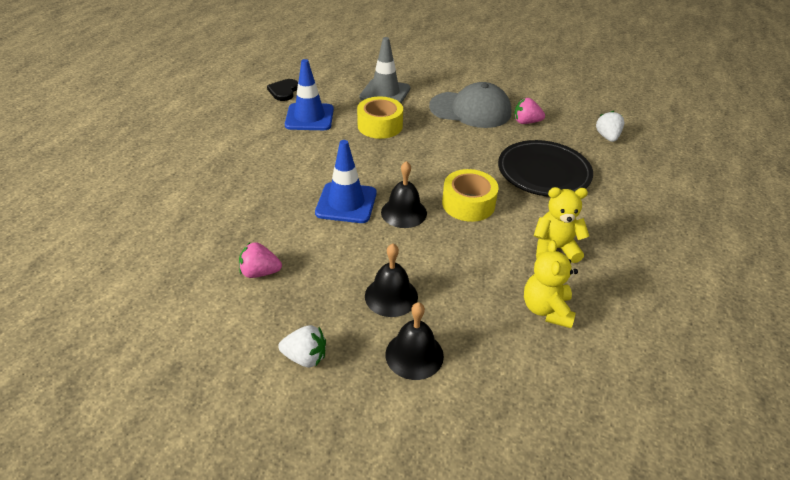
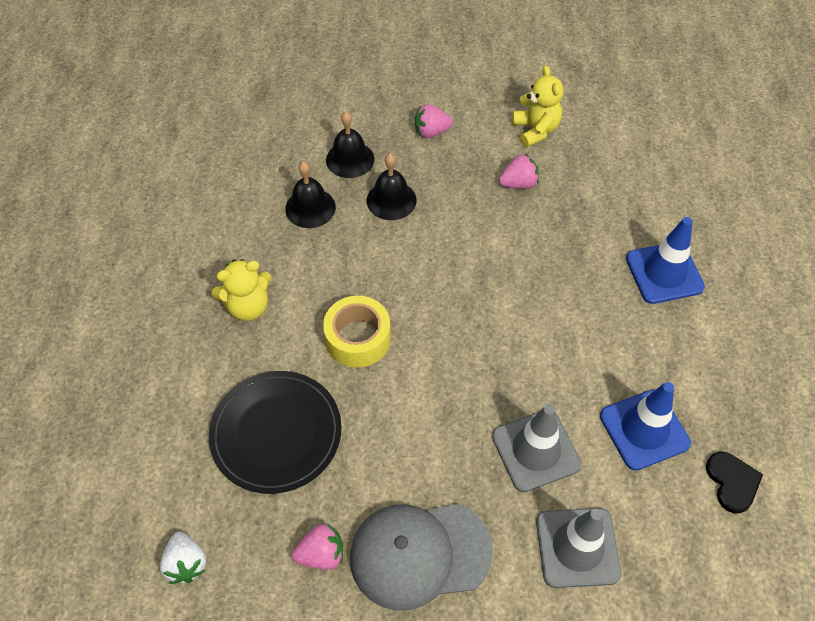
camera: 160 degrees right, 15 degrees up
(305, 357) = (431, 132): white strawberry -> pink strawberry
(346, 203) = (493, 290): blue traffic cone -> blue traffic cone (664, 273)
(380, 126) = (536, 450): yellow tape -> grey traffic cone
(404, 212) = (425, 299): black bell -> black bell (310, 208)
(546, 309) = (248, 233): yellow teddy bear -> yellow teddy bear (535, 130)

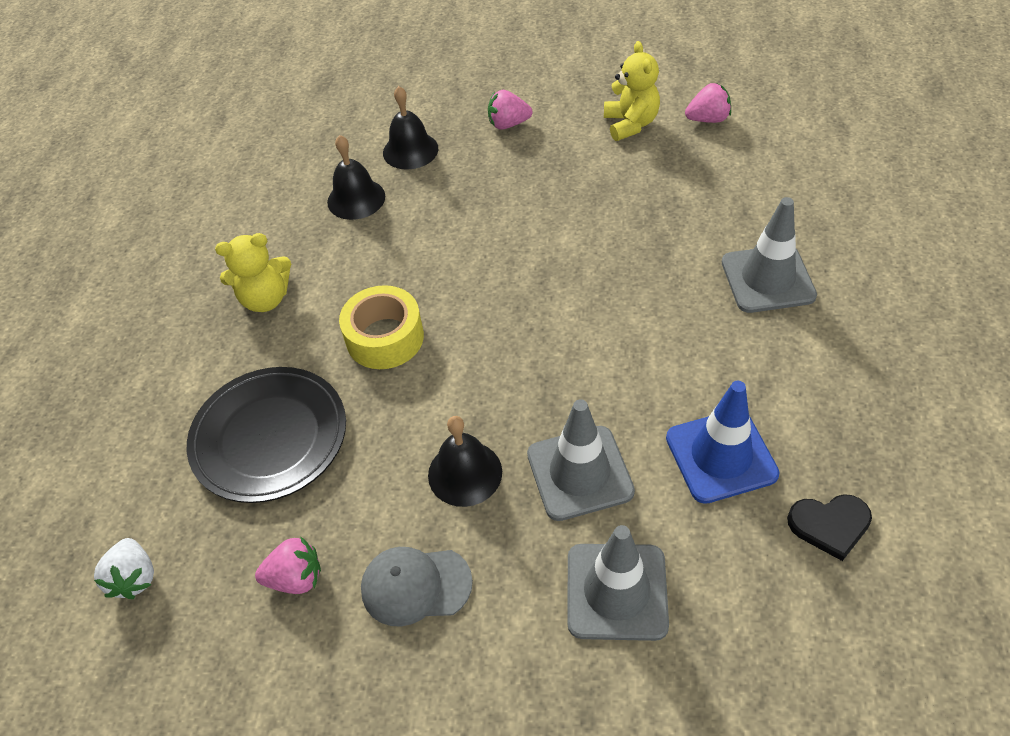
camera: 10 degrees right, 5 degrees down
(391, 200) = (450, 193): black bell -> black bell (465, 473)
(419, 554) = (415, 585): grey cap -> grey cap, size x0.62
(518, 183) = (602, 179): pink strawberry -> pink strawberry (708, 119)
(664, 273) = (767, 279): blue traffic cone -> grey traffic cone
(732, 482) = (830, 525): black heart -> black heart turned 90 degrees clockwise

